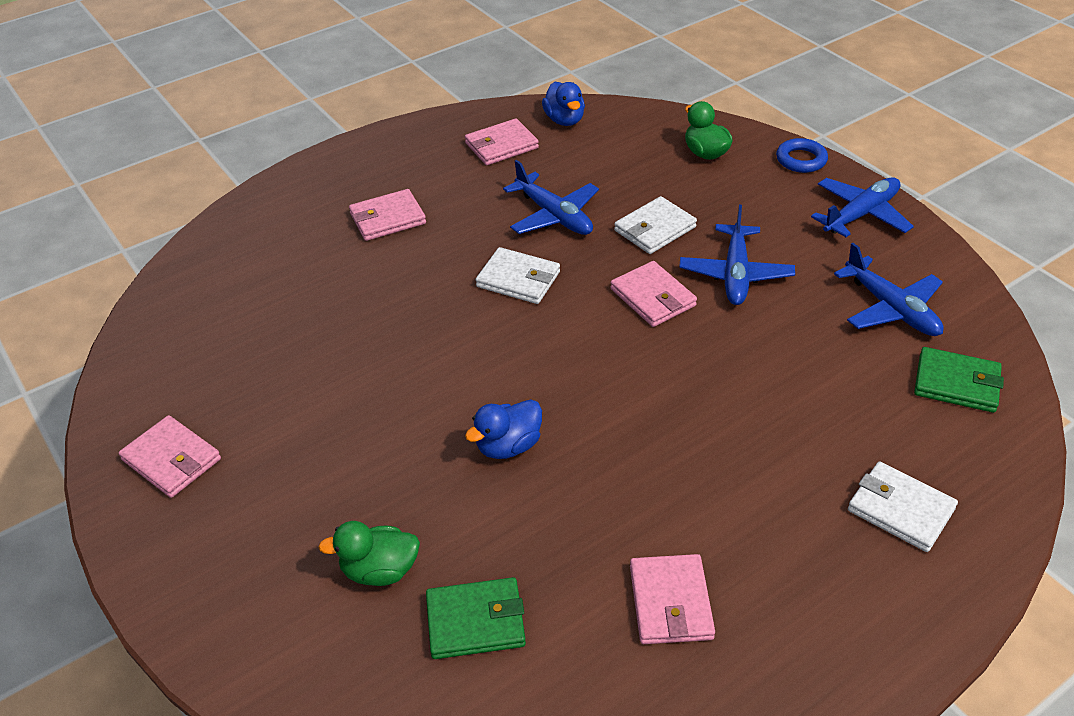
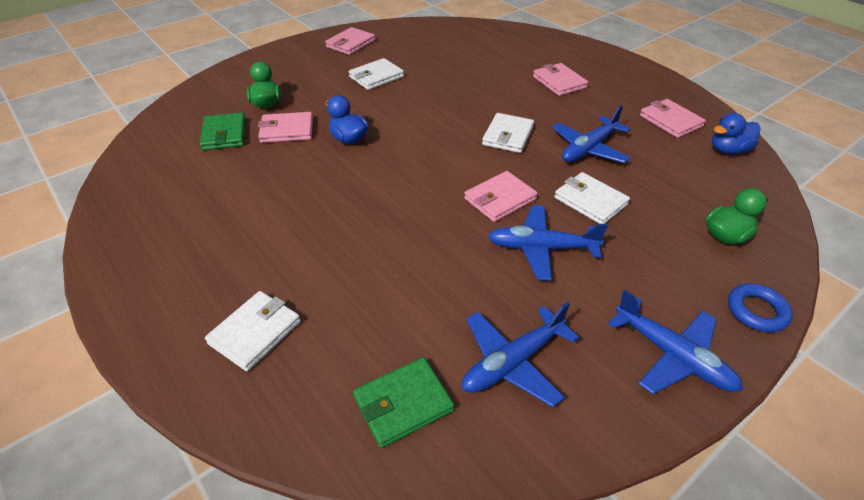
camera: 85 degrees right, 0 degrees up
(318, 418) = (376, 77): none -> white wallet
(670, 602) = (211, 203): pink wallet -> pink wallet (287, 130)
(956, 383) = (403, 403): green wallet -> green wallet turned 45 degrees clockwise

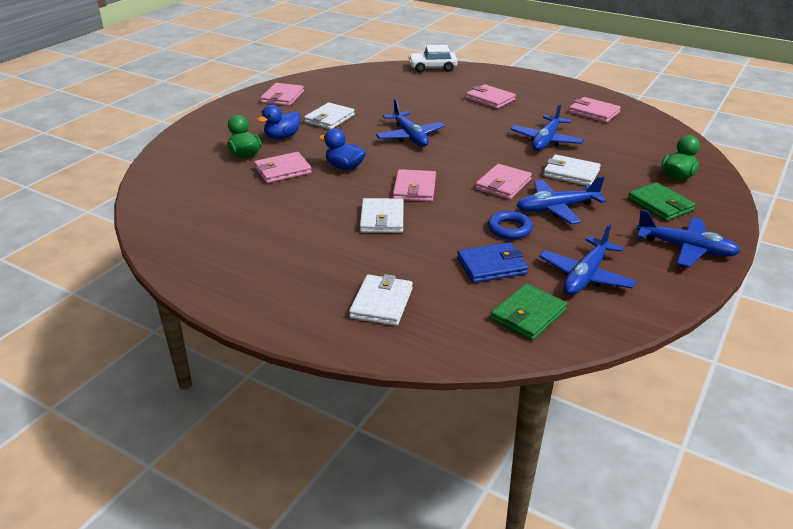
camera: 20 degrees left, 10 degrees down
(224, 134) = (226, 183): green wallet -> green wallet (660, 205)
(399, 182) = (414, 189): none -> pink wallet
(410, 313) = (491, 266): none -> blue wallet
(441, 114) = (410, 136): none -> blue plane
(508, 136) = (477, 142): white wallet -> white wallet (382, 219)
(522, 33) = (432, 68): none -> white car
(728, 150) = (646, 124): blue duck -> blue duck (282, 137)
(756, 311) = (722, 214): blue ring -> blue ring (509, 229)

